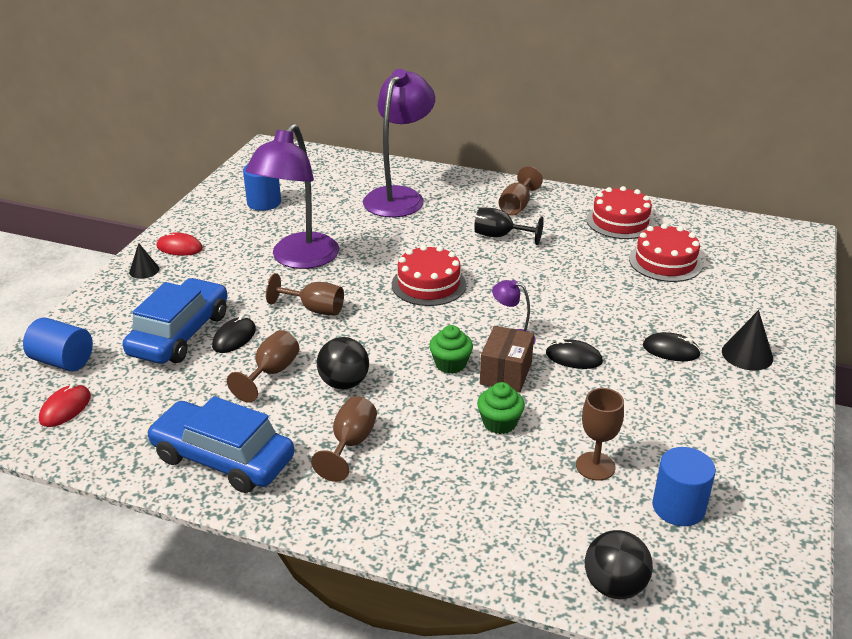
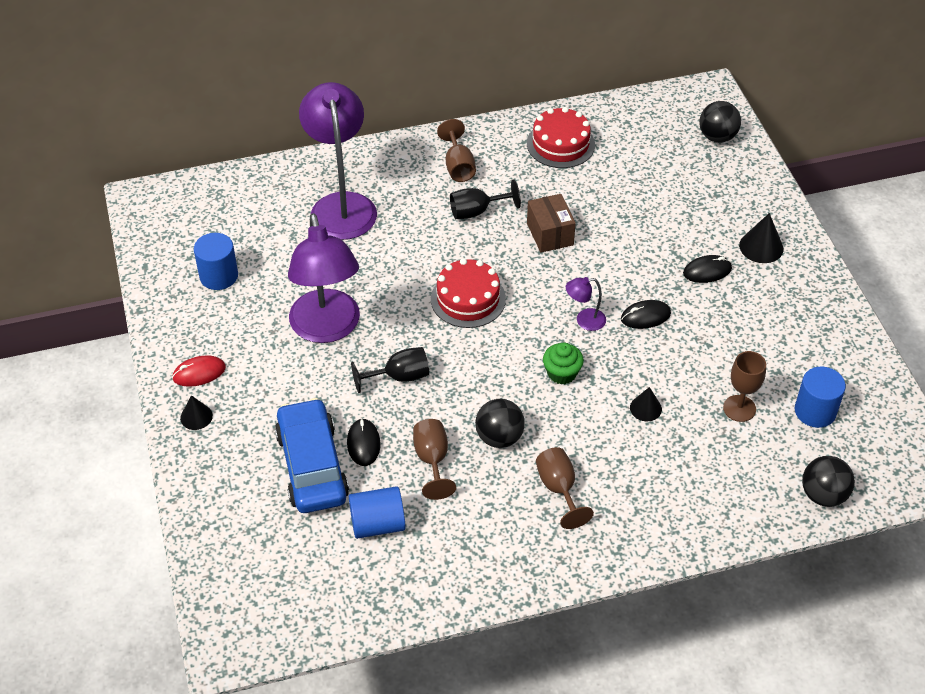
camera: 35 degrees left, 15 degrees up
(63, 361) = (241, 550): blue cylinder -> blue cylinder (377, 524)
(65, 408) = (301, 590): red mouse -> none
(223, 458) = (479, 557): blue car -> none
(314, 309) = (399, 377): brown goblet -> black goblet
(499, 423) = (645, 408): green cupcake -> black cone
(505, 373) = (610, 359): brown box -> brown box (550, 234)
(665, 262) = (632, 176): red cake -> none
(778, 265) = (717, 137): none -> black ball

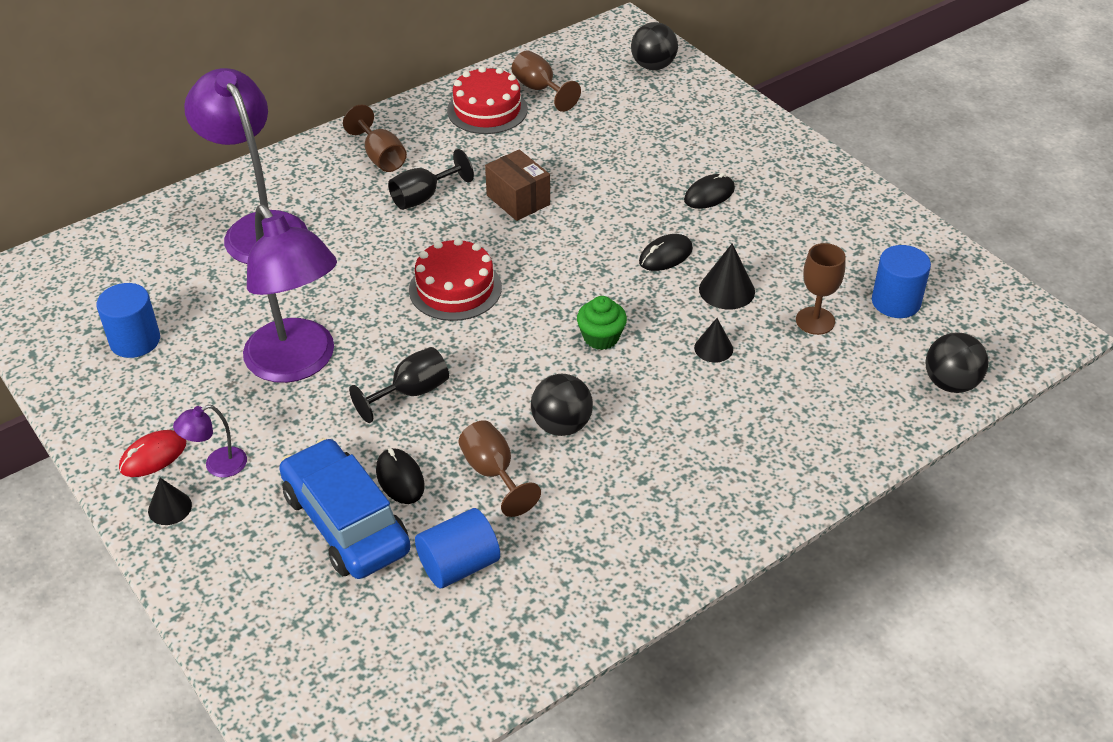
camera: 20 degrees left, 5 degrees down
(559, 489) = (658, 461): brown goblet -> brown goblet (540, 89)
(584, 320) = (600, 277): purple lamp -> purple lamp (217, 466)
(761, 247) = (753, 158): black cone -> black cone (727, 290)

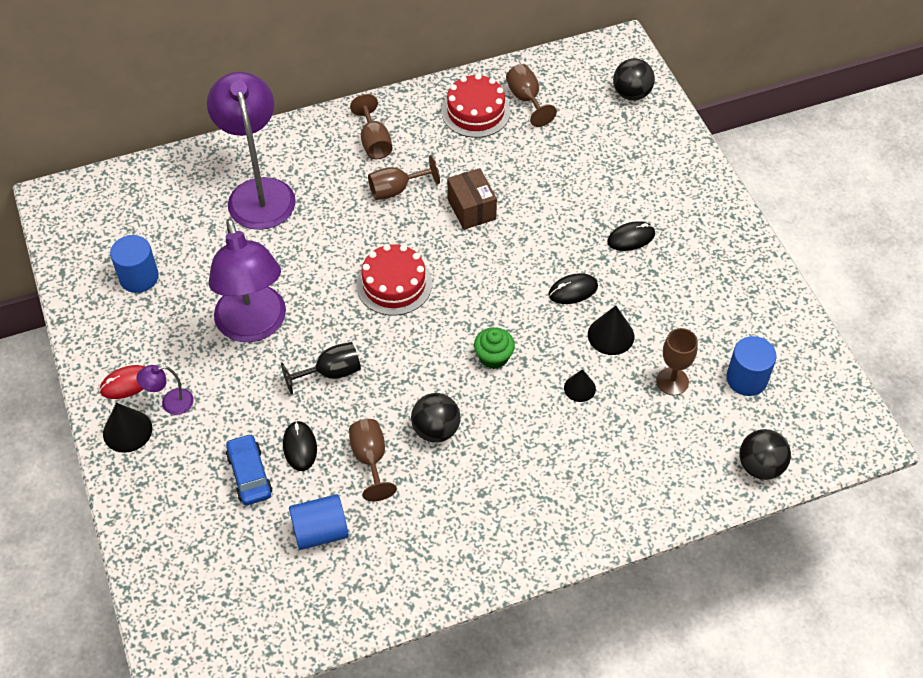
camera: 15 degrees right, 10 degrees up
(170, 508) = (127, 431): black cone -> black cone, size x1.50
(346, 522) = (249, 474): blue car -> blue car, size x0.59
(423, 197) = (396, 190): black goblet -> brown goblet

